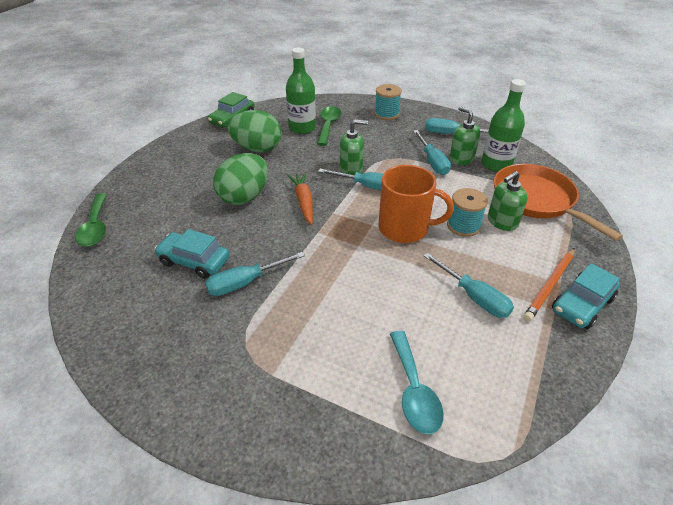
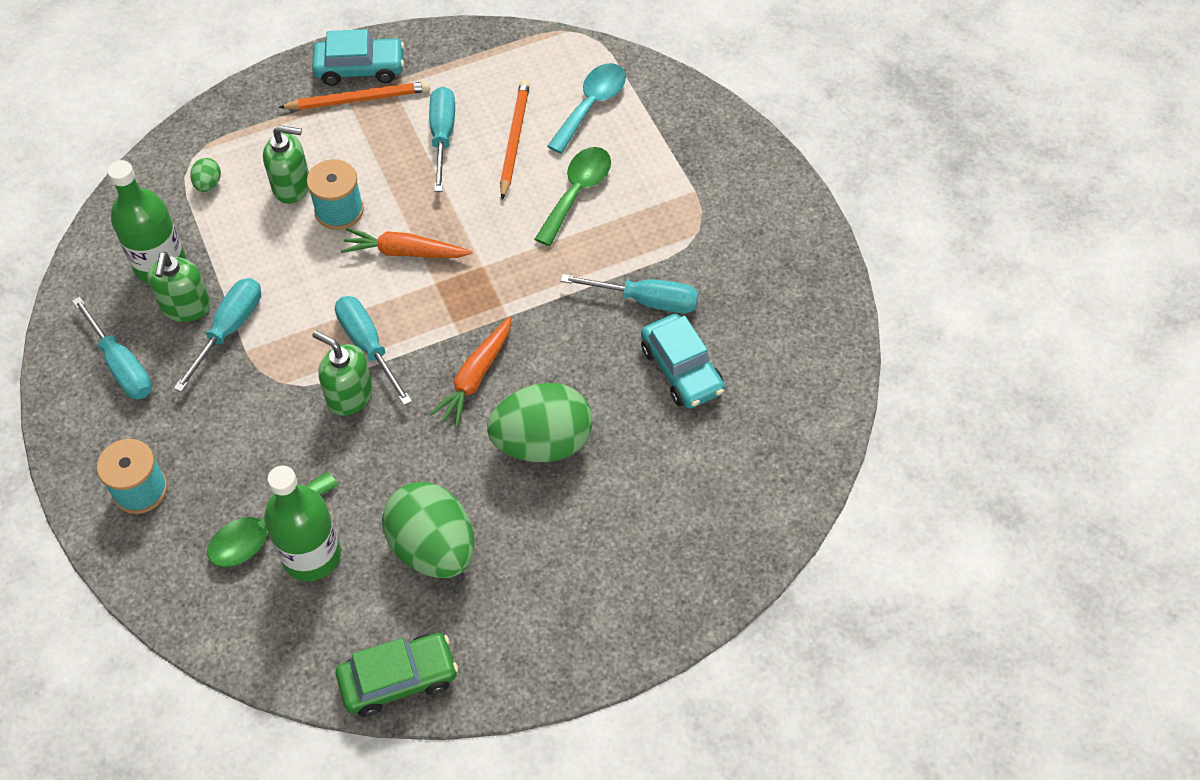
camera: 140 degrees left, 15 degrees up
(96, 227) = (773, 520): green spoon -> green spoon (577, 192)
(405, 228) = (405, 252): orange mug -> orange carrot
(431, 325) = (514, 139): none -> orange pencil
(536, 200) = (208, 184): orange pan -> green egg

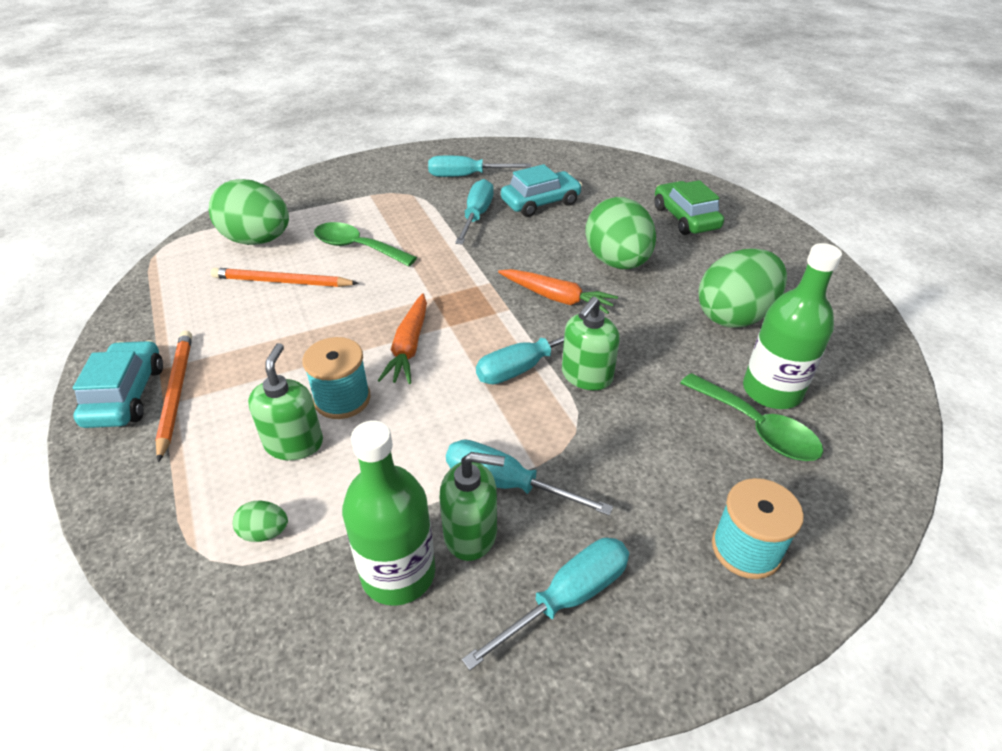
camera: 90 degrees left, 15 degrees down
(398, 679) = (863, 330): green car -> green car (685, 218)
(442, 136) = (260, 327): turquoise screwdriver -> turquoise screwdriver (466, 176)
(591, 105) = (257, 240): turquoise spoon -> green egg

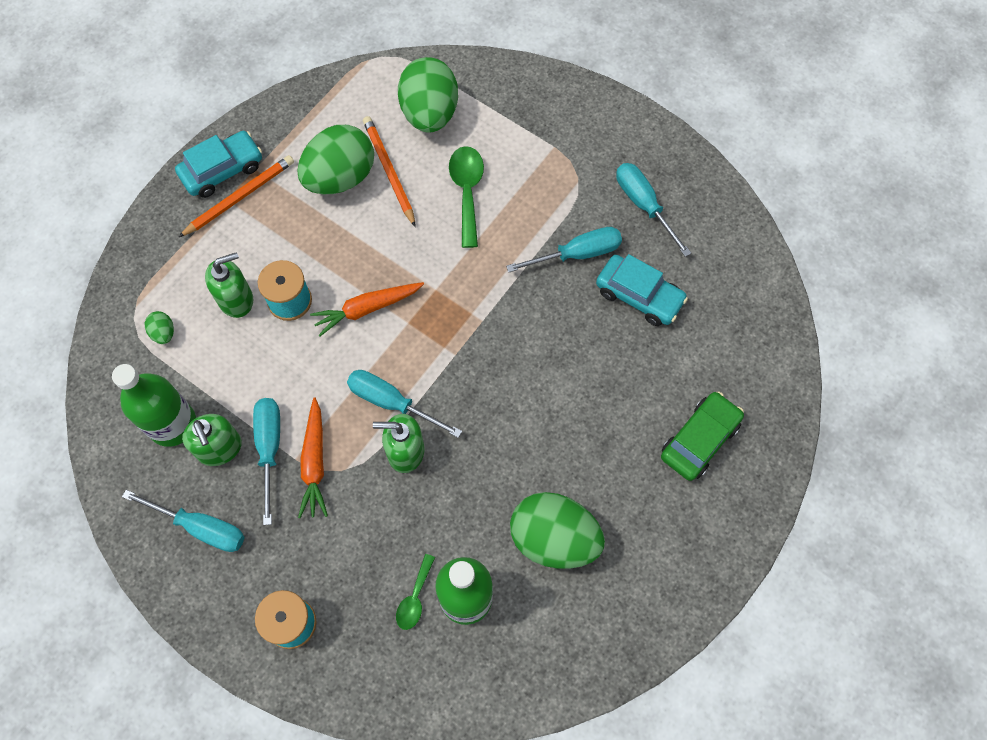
camera: 60 degrees right, 25 degrees up
(556, 298) = (492, 383): orange carrot -> orange carrot (315, 462)
(617, 262) = (577, 409): green egg -> green egg (340, 178)
(757, 428) = (415, 598): green spoon -> green spoon, size x0.59

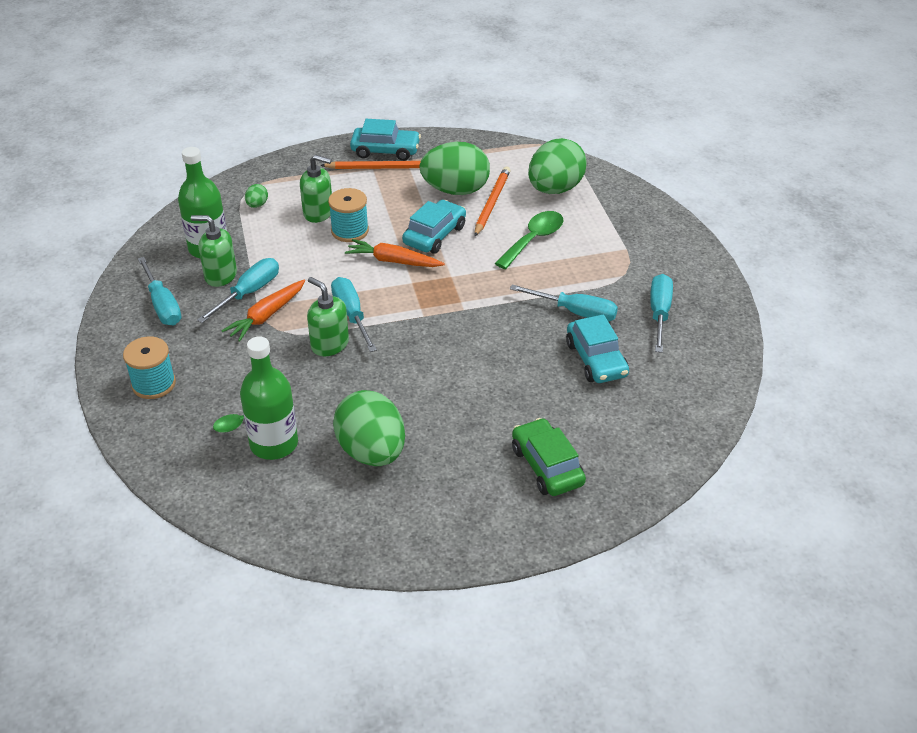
camera: 40 degrees right, 25 degrees down
(220, 448) = (220, 275): green soap dispenser -> green soap dispenser turned 90 degrees clockwise
(374, 249) = (434, 235): none -> turquoise car
(699, 440) = (547, 466): green car -> green car turned 105 degrees counterclockwise

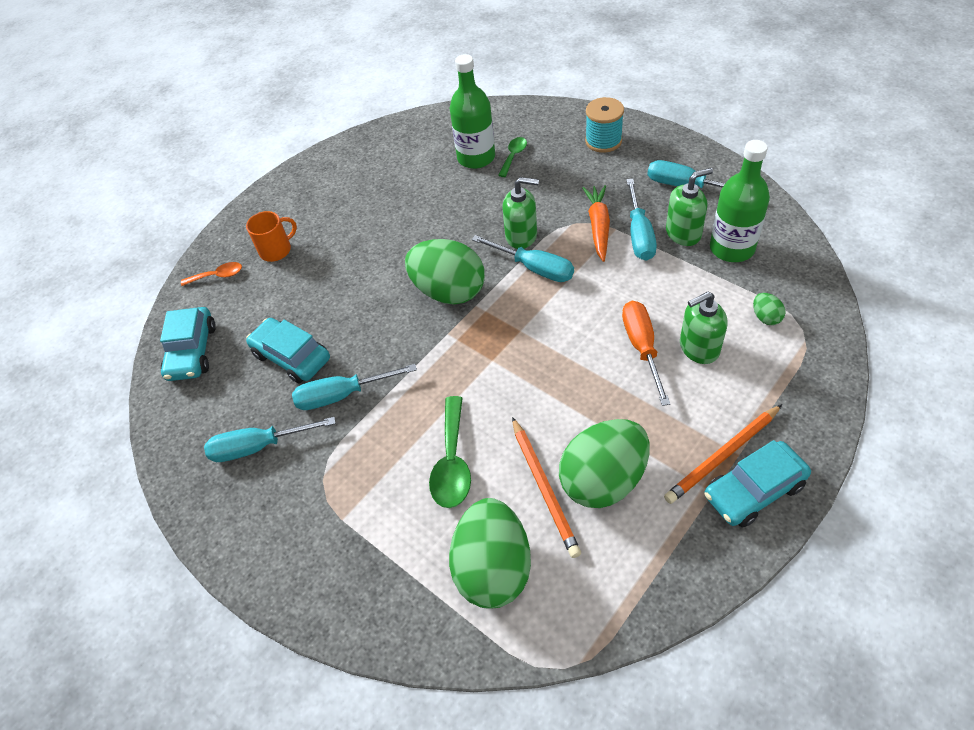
camera: 150 degrees right, 10 degrees up
(350, 231) = (642, 347): turquoise spool -> orange screwdriver
(372, 452) = (407, 190): green egg -> green egg (449, 291)
(393, 261) = (561, 341): orange carrot -> none
(434, 235) = (557, 398): turquoise car -> turquoise car (192, 351)
(547, 466) = (276, 250): green car -> orange mug
(621, 474) = (217, 276): none -> orange spoon
(659, 313) = (258, 447): turquoise screwdriver -> turquoise screwdriver turned 105 degrees clockwise

